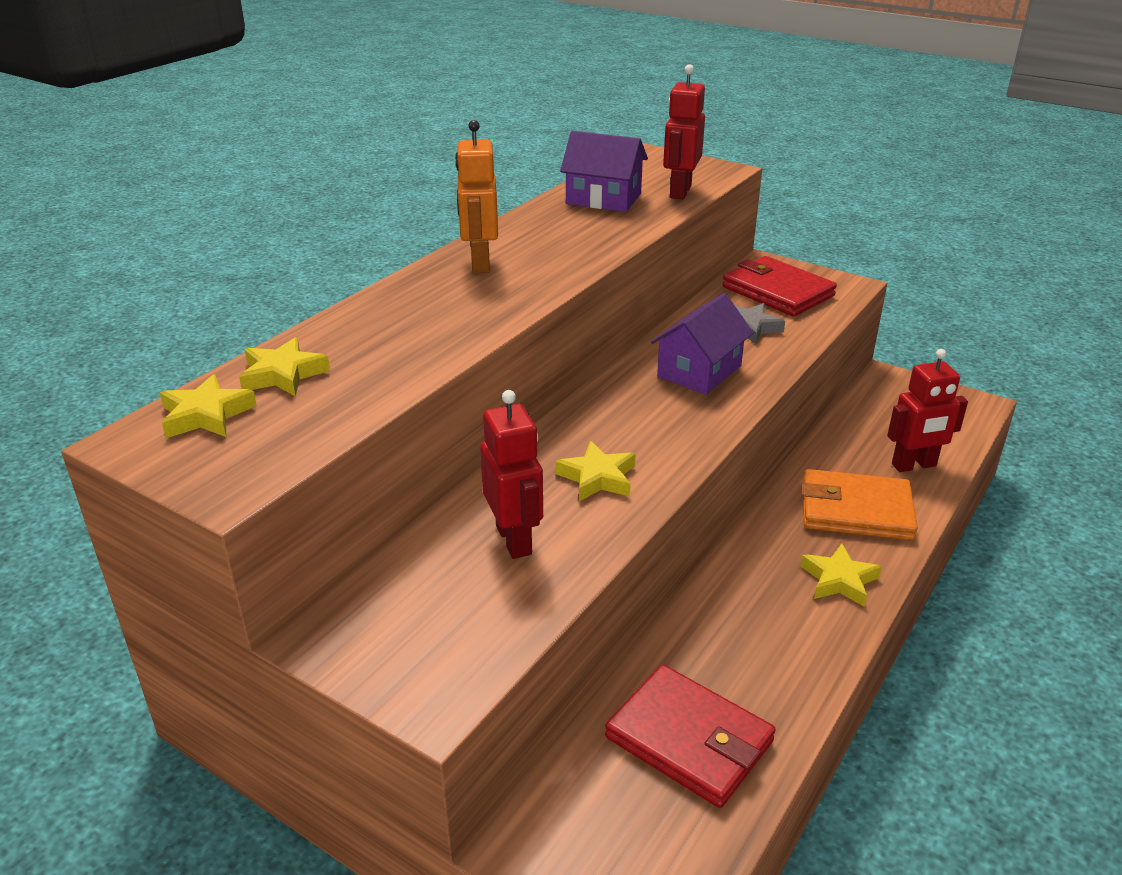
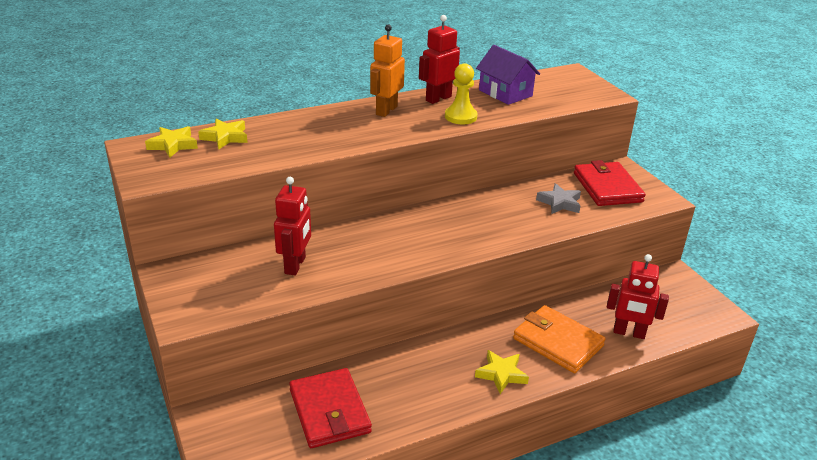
camera: 30 degrees right, 0 degrees up
(588, 243) = (460, 117): none -> yellow pawn
(597, 477) = (371, 252): yellow star -> none
(680, 192) = (559, 101): red robot -> red robot (438, 98)
(699, 371) = (496, 217): purple house -> none

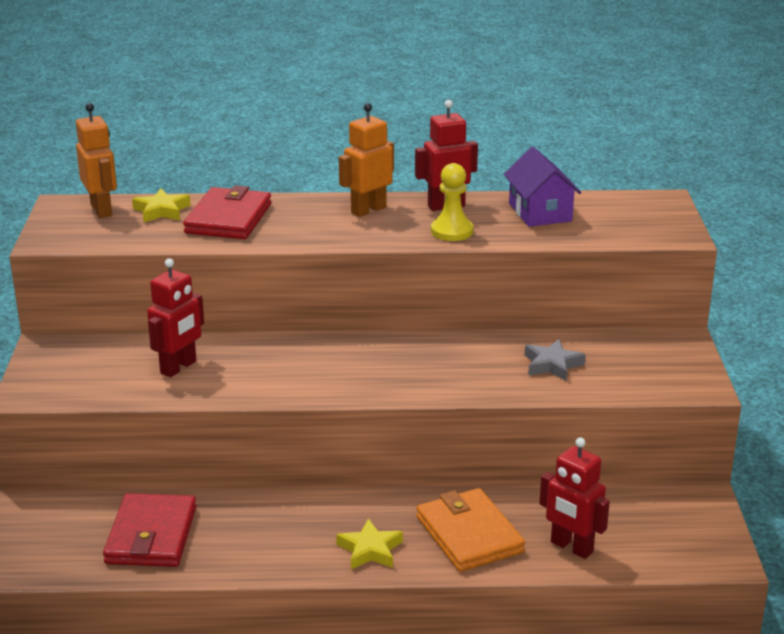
camera: 25 degrees right, 5 degrees down
(173, 145) = (102, 210): yellow star -> orange robot
(607, 187) = (636, 359): red wallet -> red wallet (229, 218)

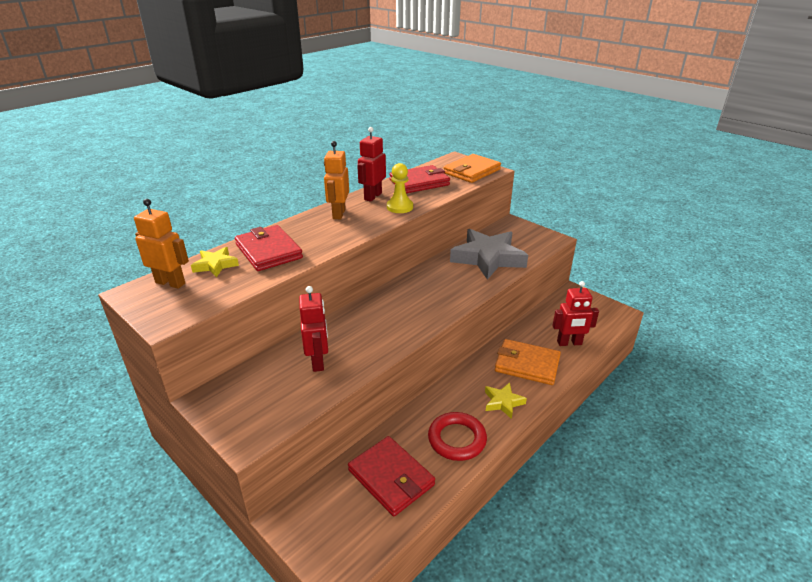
camera: 45 degrees left, 5 degrees up
(262, 548) = (457, 439): none -> red ring
(540, 212) = (419, 182): purple house -> red wallet
(552, 365) = (488, 258): grey star -> grey star, size x2.11
(645, 226) = (471, 171): none -> orange wallet

